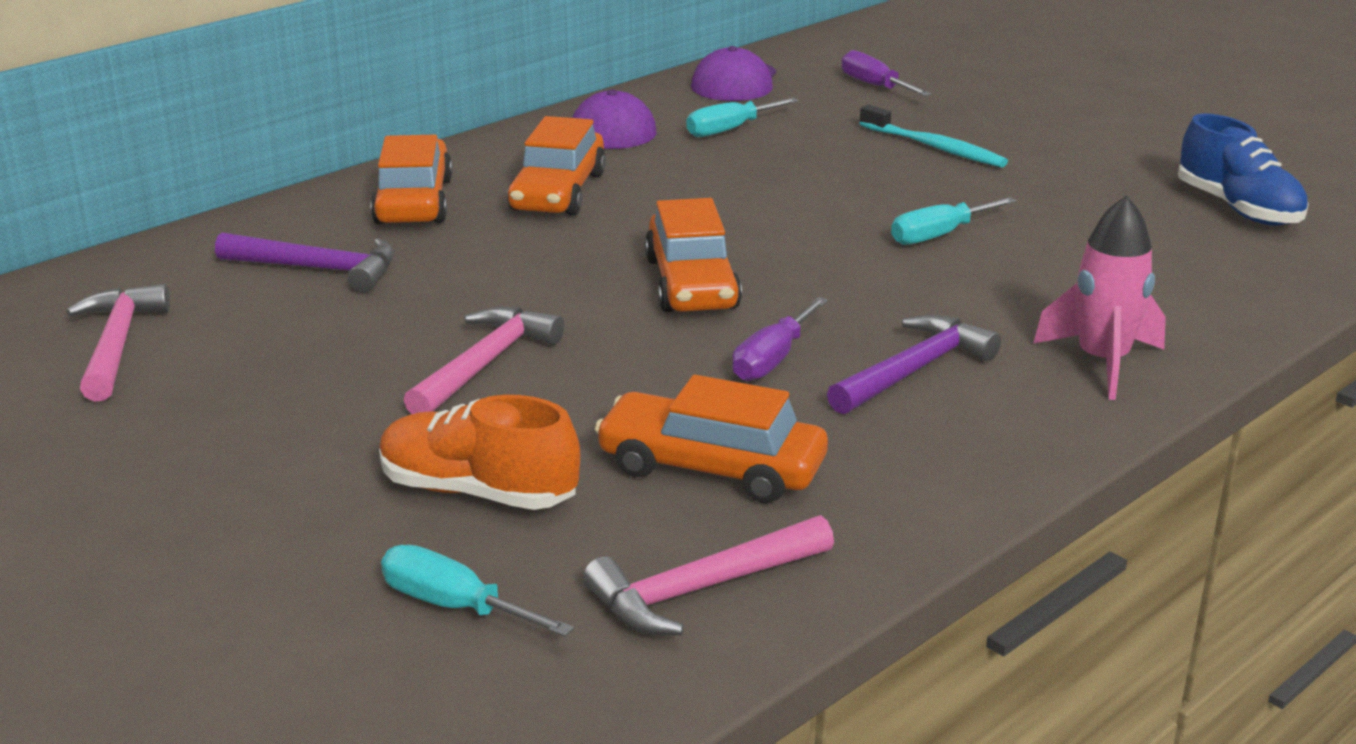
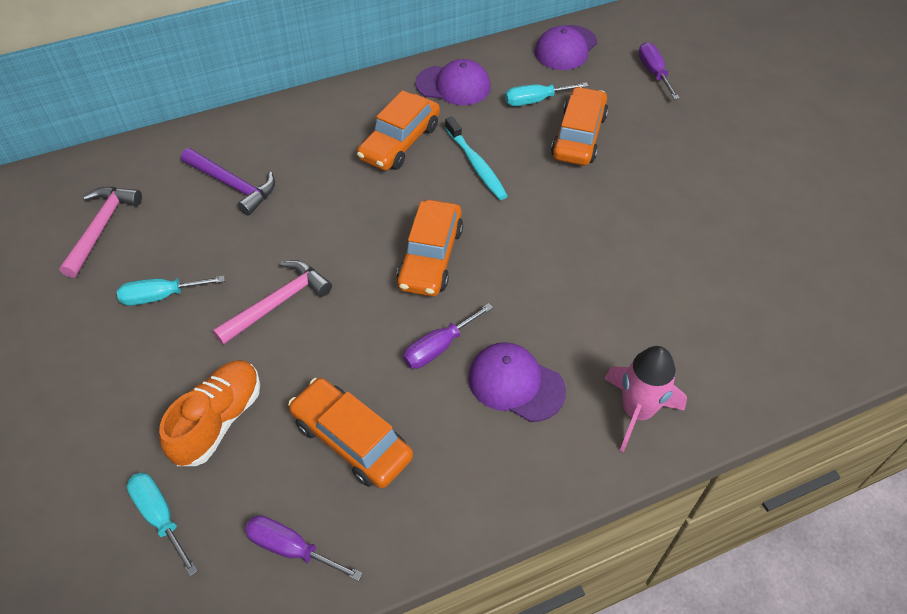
camera: 20 degrees right, 25 degrees up
(414, 201) = (314, 131): orange car -> orange car (579, 136)
(478, 492) = (218, 420): orange shoe -> orange shoe turned 75 degrees clockwise
(702, 589) = (291, 548): pink hammer -> purple screwdriver
(913, 370) = (515, 384): purple hammer -> purple cap
(934, 147) = (656, 151): turquoise toothbrush -> turquoise toothbrush (476, 164)
(939, 235) = (606, 248): turquoise screwdriver -> turquoise screwdriver (161, 296)
(1238, 209) = (824, 273): blue shoe -> none

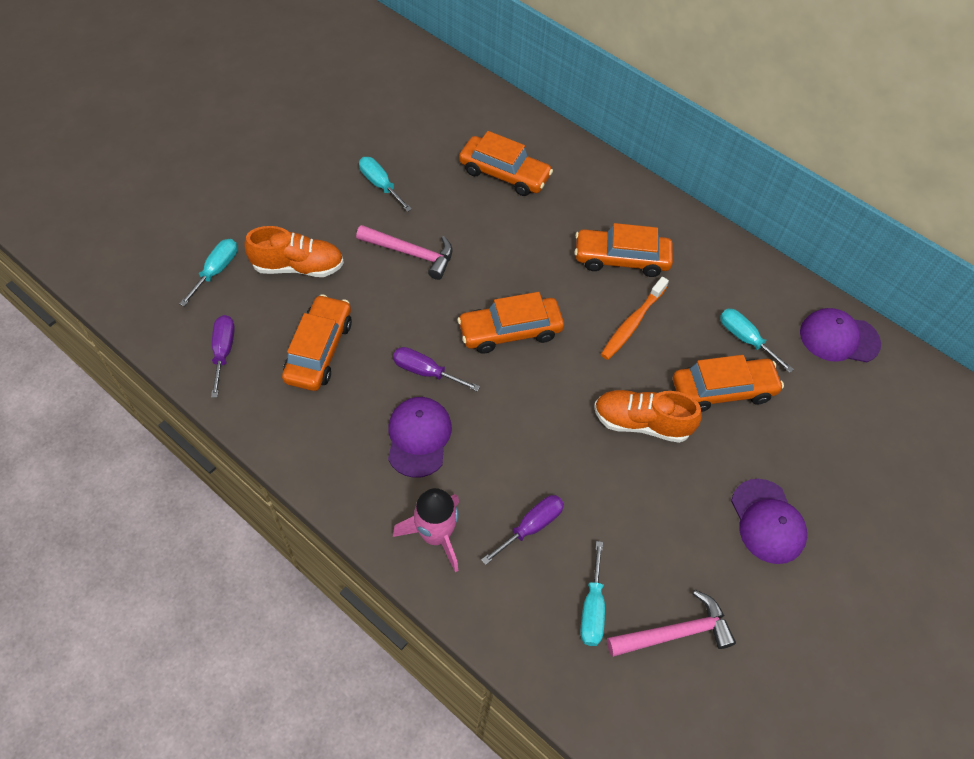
camera: 60 degrees right, 5 degrees up
(101, 228) = (419, 122): pink hammer -> pink hammer (675, 633)
(233, 185) = (504, 174): purple hammer -> orange car
(453, 85) = (718, 269): purple cap -> purple cap (767, 521)
(476, 164) = (632, 323): turquoise toothbrush -> orange toothbrush
(585, 202) = (641, 423): none -> orange shoe
(653, 73) = (862, 427): purple screwdriver -> purple screwdriver (531, 527)
(758, 315) = (592, 608): none -> turquoise screwdriver

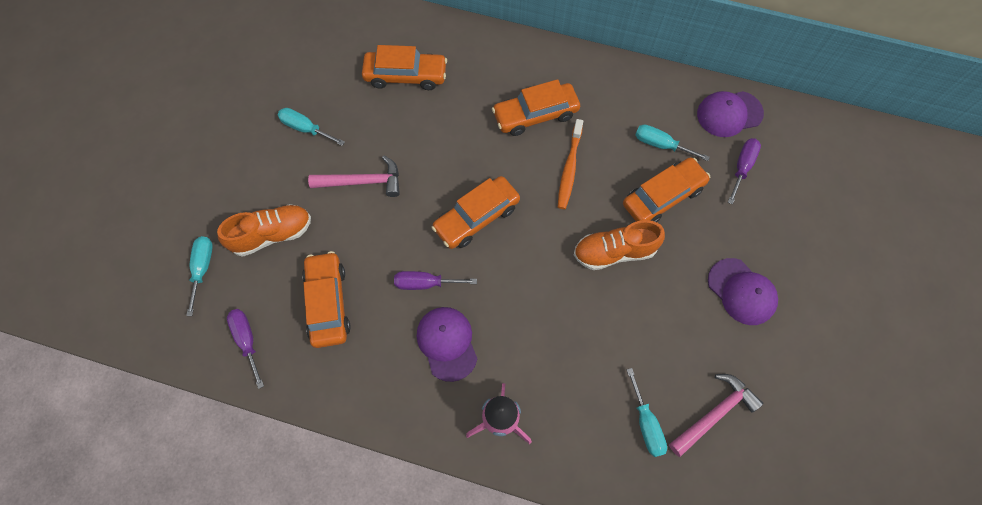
camera: 20 degrees left, 10 degrees up
(531, 527) = (570, 378): purple screwdriver -> purple screwdriver (742, 167)

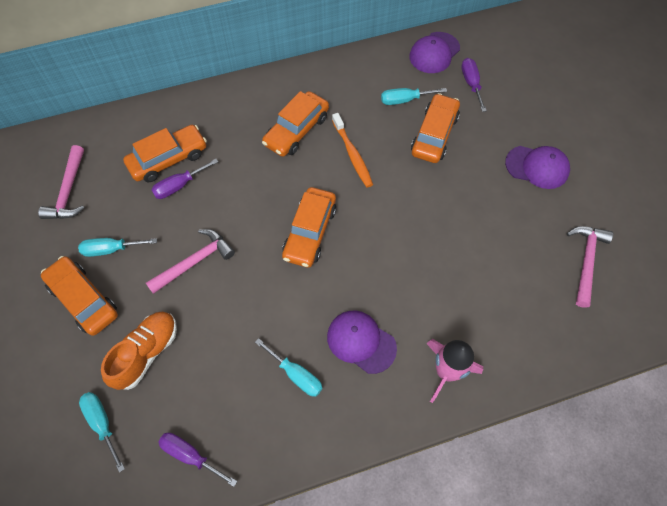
camera: 35 degrees left, 5 degrees down
(307, 56) = (68, 191): none -> pink hammer
(328, 303) = (239, 376): orange car -> orange car (84, 299)
(425, 283) = (308, 308): purple screwdriver -> purple screwdriver (179, 186)
(614, 252) = (431, 194): orange shoe -> none
(646, 424) = (548, 300): turquoise screwdriver -> turquoise screwdriver (296, 375)

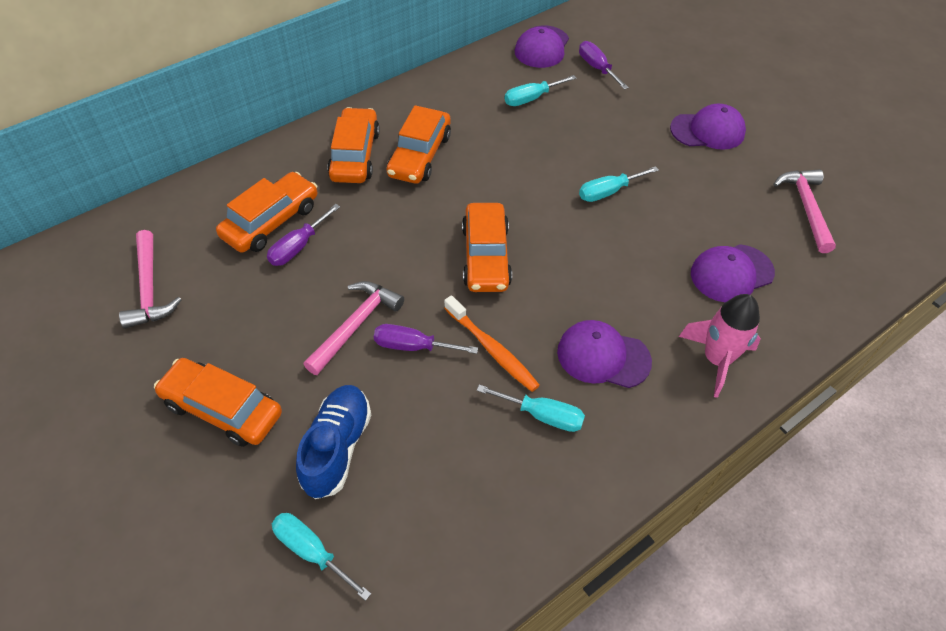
camera: 20 degrees left, 10 degrees down
(111, 249) = (236, 340): turquoise screwdriver -> turquoise screwdriver (608, 192)
(146, 353) = (337, 447): orange shoe -> blue shoe
(190, 455) = (450, 552): purple screwdriver -> purple screwdriver (413, 346)
(352, 154) = (498, 165): orange toothbrush -> orange toothbrush (492, 349)
(434, 135) = (581, 125): orange car -> orange car (355, 155)
(494, 302) = (731, 273): none -> purple cap

